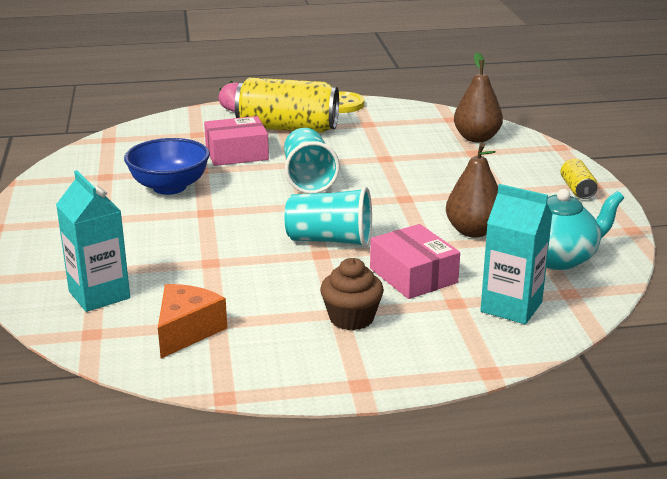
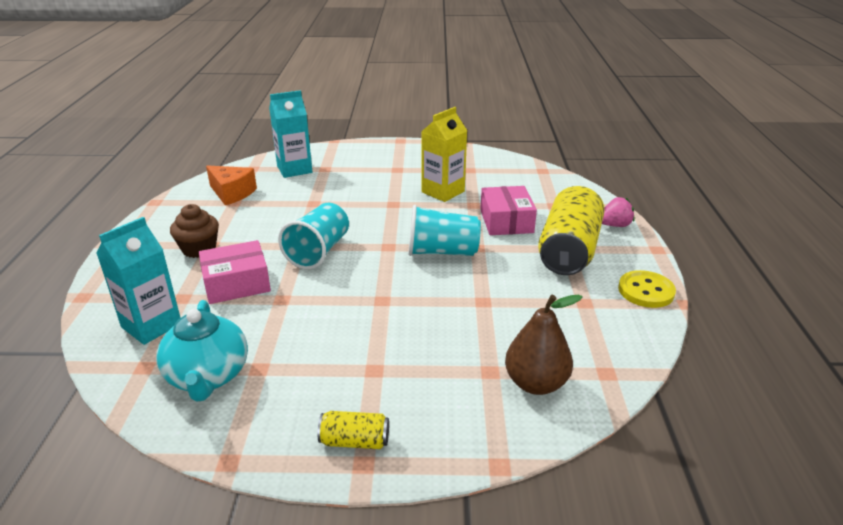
camera: 100 degrees right, 5 degrees up
(169, 187) = (443, 192): blue bowl -> yellow carton
(473, 231) = (293, 331): brown pear -> none

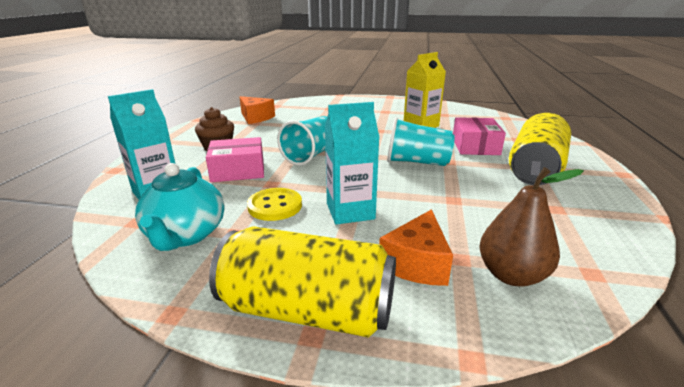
camera: 10 degrees right, 5 degrees down
(294, 169) = (306, 107): turquoise carton -> turquoise carton (350, 211)
(355, 441) = (308, 310): yellow can -> yellow can, size x2.23
(449, 381) = (417, 263): none -> orange cheese
(614, 225) = (577, 155): pink strawberry -> none
(646, 291) = (620, 205): yellow button -> yellow button (275, 206)

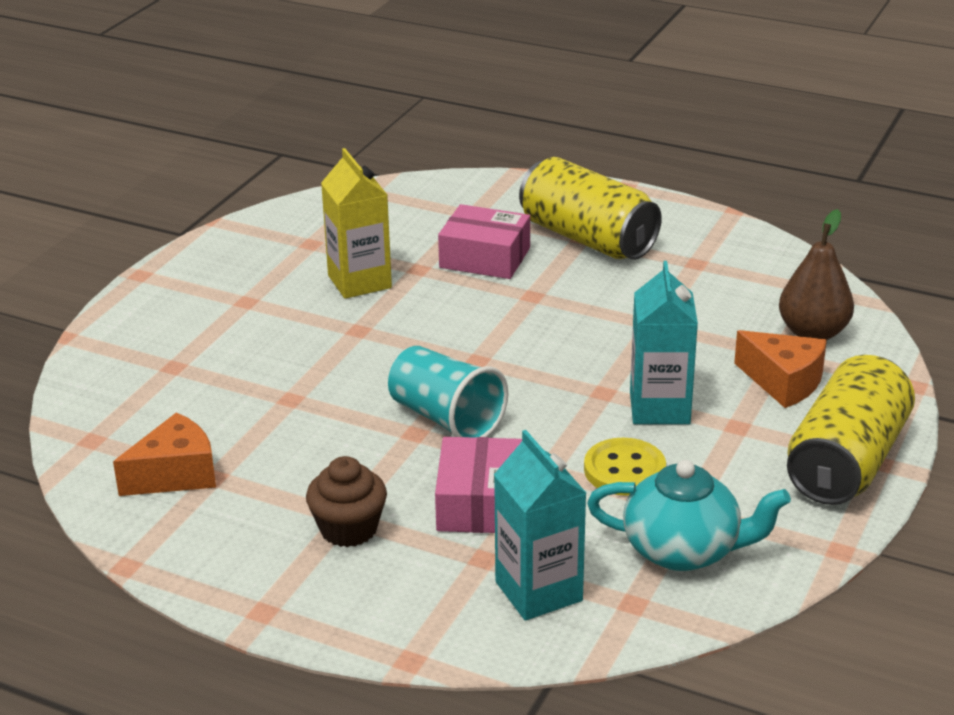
camera: 75 degrees left, 5 degrees up
(417, 162) = (523, 323): turquoise cup -> none

